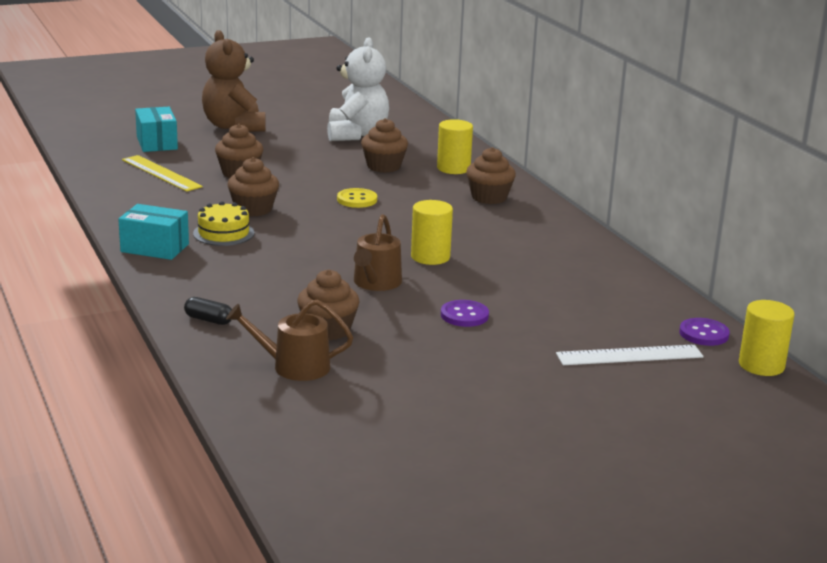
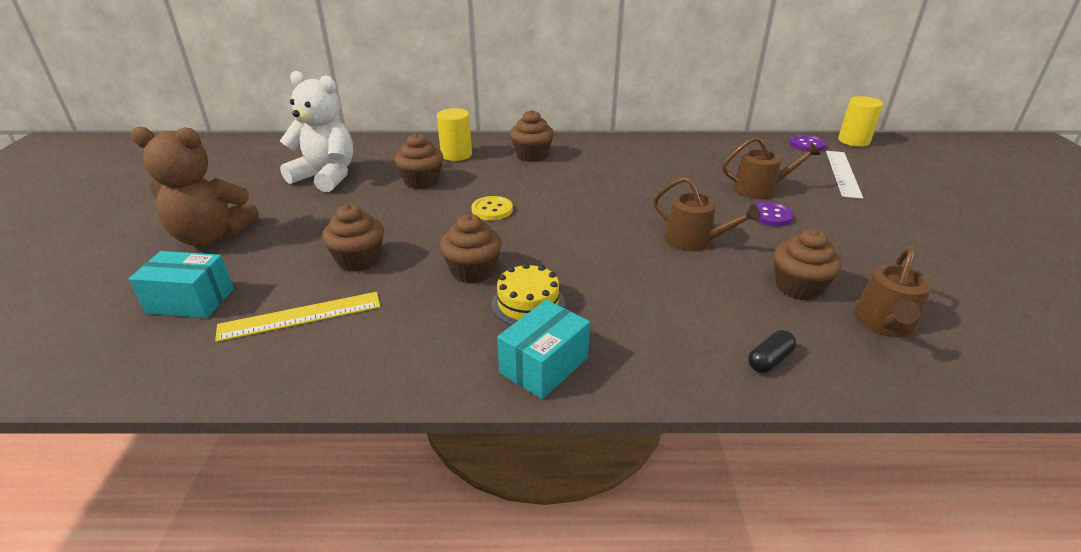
camera: 65 degrees left, 10 degrees up
(430, 257) = (645, 204): yellow cylinder -> none
(526, 309) = (760, 189): none -> brown watering can

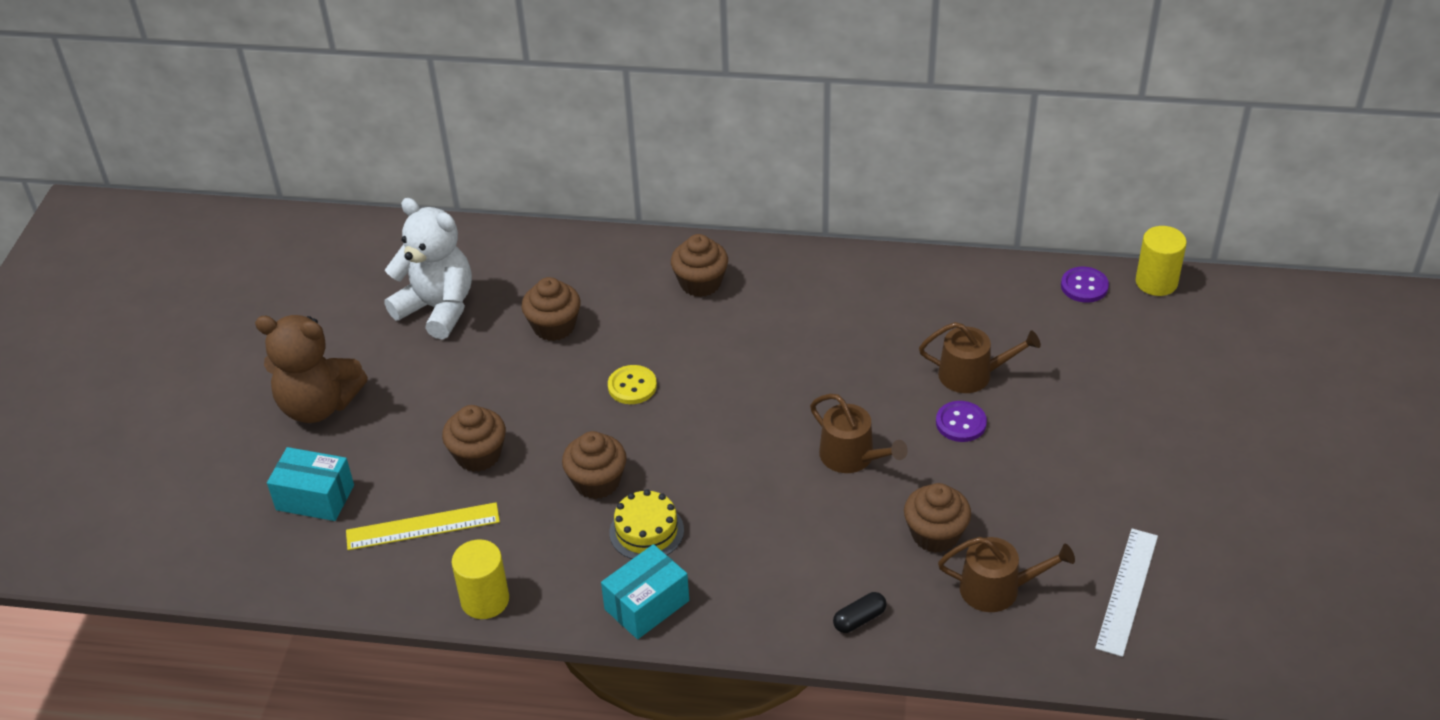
camera: 10 degrees right, 10 degrees up
(456, 155) = (602, 274): yellow cylinder -> yellow cylinder (485, 600)
(843, 173) = (1098, 351): white ruler -> white ruler (1127, 591)
(884, 323) = (997, 589): brown watering can -> brown watering can turned 120 degrees counterclockwise

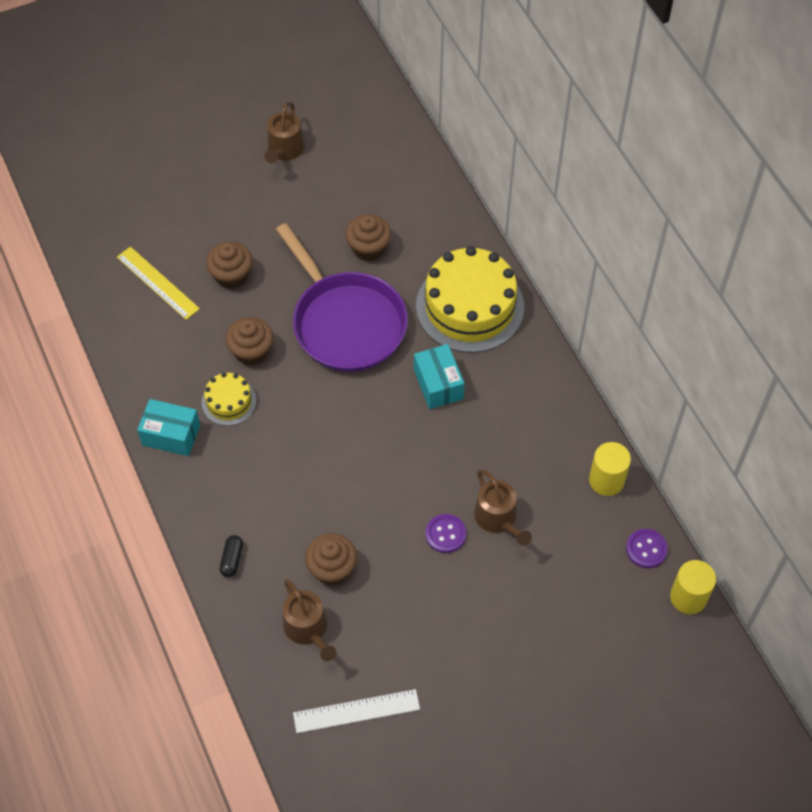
camera: 55 degrees right, 15 degrees up
(315, 497) = (145, 215): turquoise box -> turquoise box (438, 384)
(318, 405) = (216, 169): brown teddy bear -> none
(438, 308) = (339, 176): white teddy bear -> none
(485, 600) = (123, 349): yellow cylinder -> yellow cylinder (606, 480)
(632, 386) = (346, 323): yellow button -> purple pan
(700, 283) = (470, 306): brown cupcake -> yellow cake
(852, 457) = (369, 484): brown watering can -> brown watering can (284, 150)
(859, 619) = (232, 559): black capsule -> black capsule turned 75 degrees clockwise

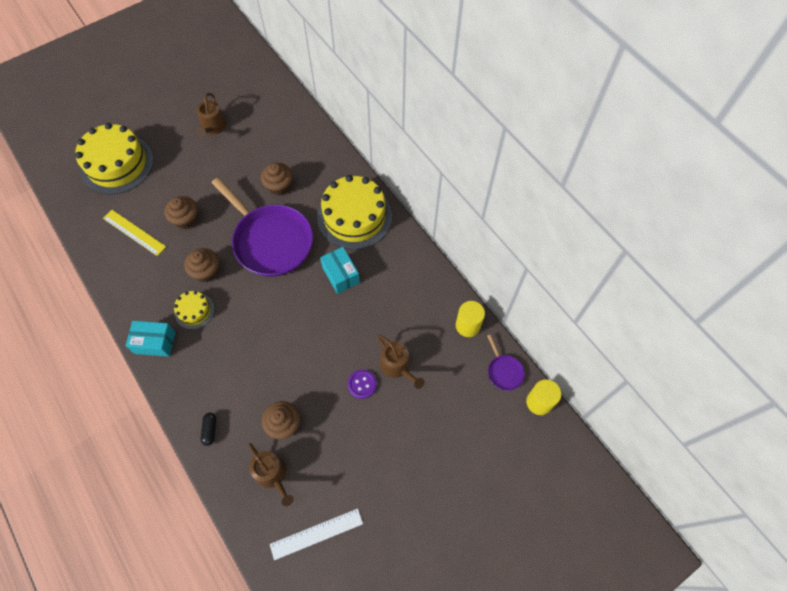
camera: 10 degrees left, 5 degrees up
(143, 184) = (117, 164): none -> yellow cake
(646, 549) = (504, 371): purple button -> purple pan

